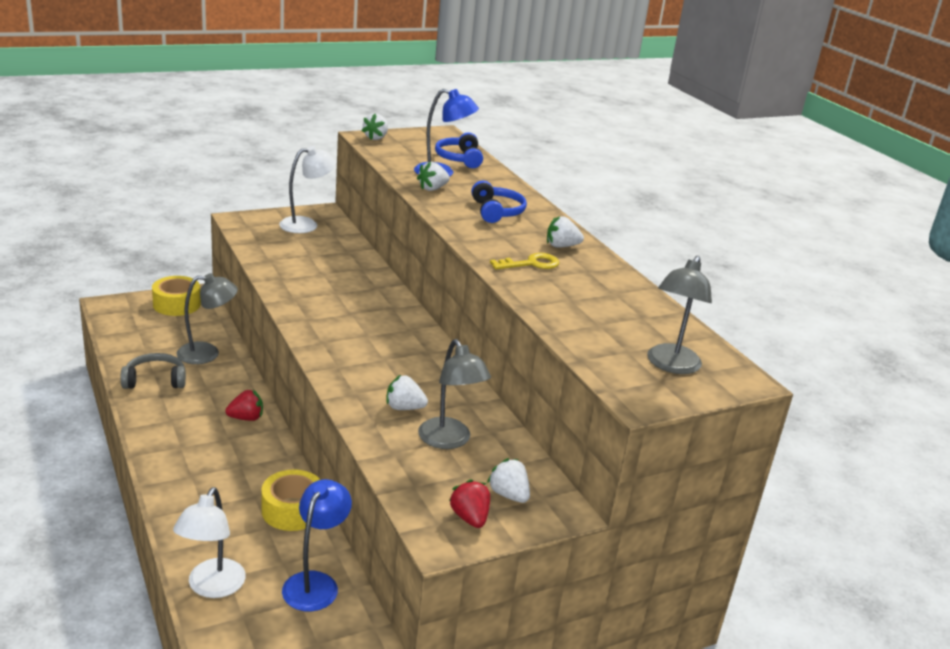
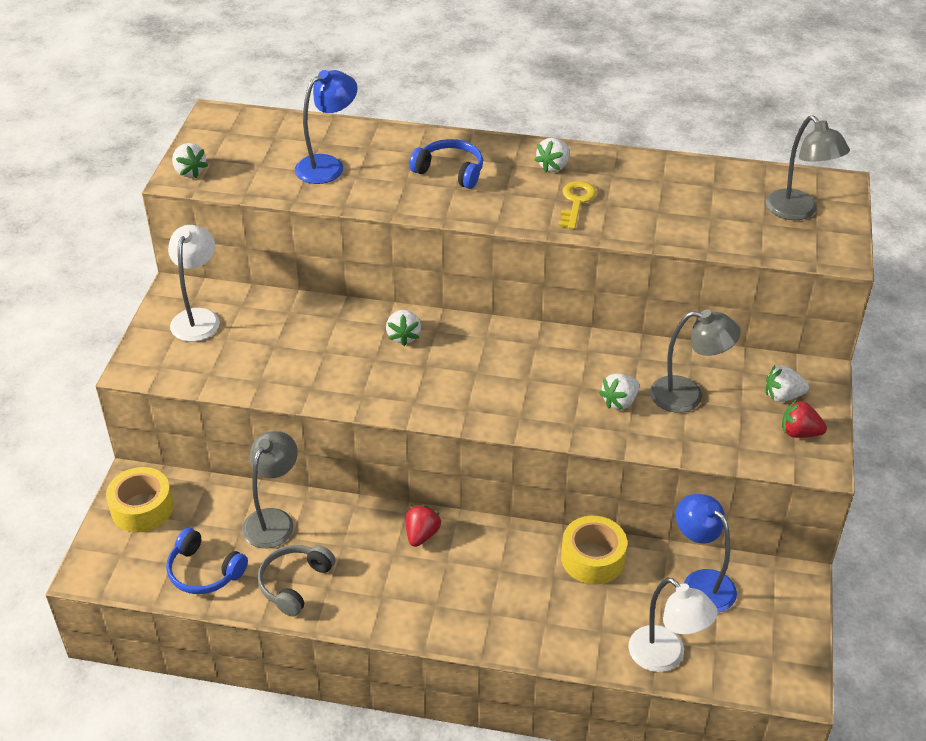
camera: 50 degrees left, 15 degrees up
(432, 189) = (363, 189): white strawberry -> white strawberry (403, 336)
(459, 158) = (299, 137): blue headphones -> blue headphones (204, 572)

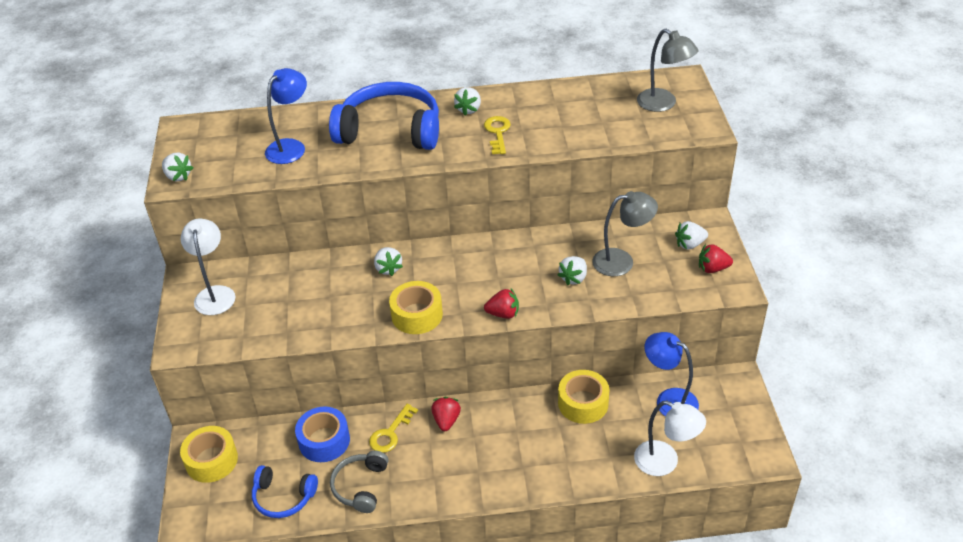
camera: 15 degrees left, 0 degrees up
(273, 520) = (324, 441): grey lamp -> blue tape
(351, 532) = (390, 433): none -> yellow key
(415, 399) = (417, 315): none -> yellow tape
(450, 171) = (390, 130): blue headphones -> blue headphones, size x1.87
(517, 423) = (503, 314): none -> red strawberry

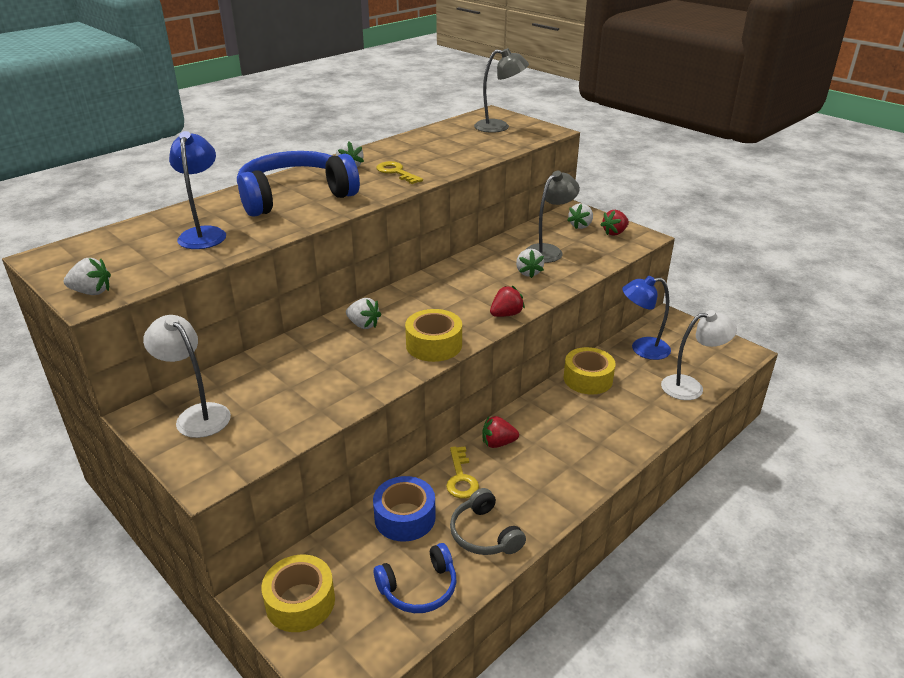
camera: 40 degrees left, 10 degrees down
(446, 420) = (498, 443): red strawberry -> red strawberry turned 60 degrees counterclockwise

